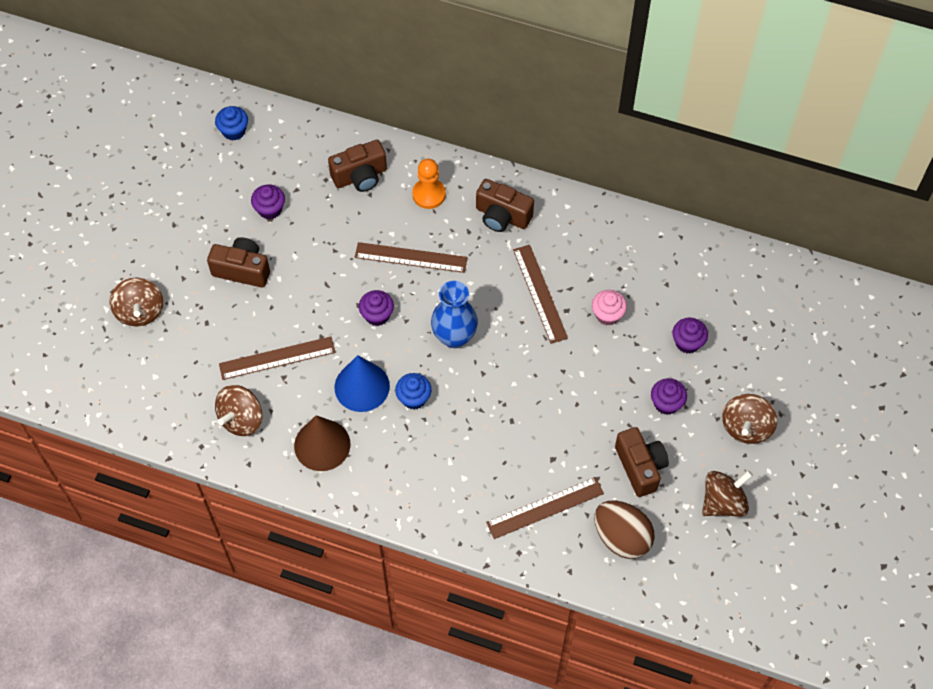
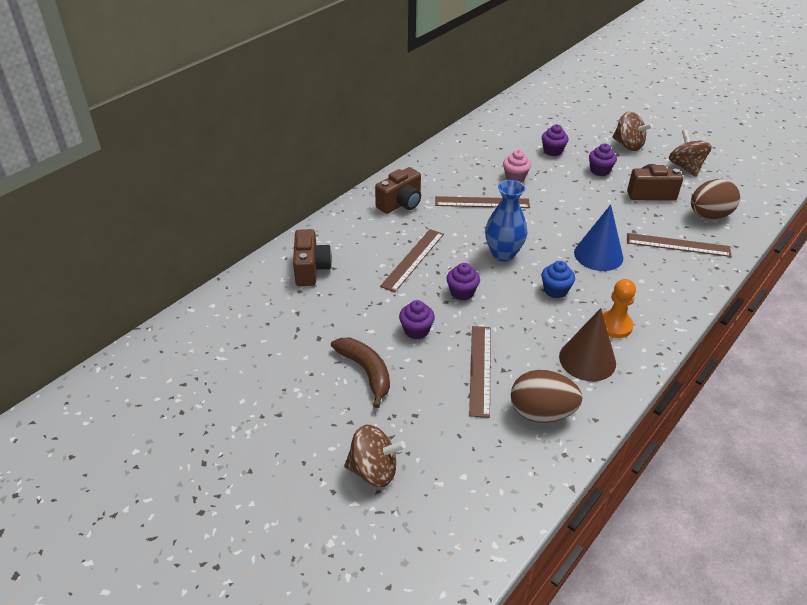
camera: 70 degrees left, 20 degrees down
(234, 131) = (198, 340): blue cupcake -> none
(241, 419) = (541, 413): brown spinning top -> brown egg
(242, 270) = (366, 372): brown camera -> brown banana
(270, 209) = (308, 335): purple cupcake -> purple cupcake (416, 330)
(362, 386) = (532, 319): blue cone -> blue cone (598, 255)
(429, 194) = (356, 235): orange pawn -> orange pawn (614, 325)
(545, 508) = (678, 245): brown ruler -> brown ruler turned 75 degrees counterclockwise

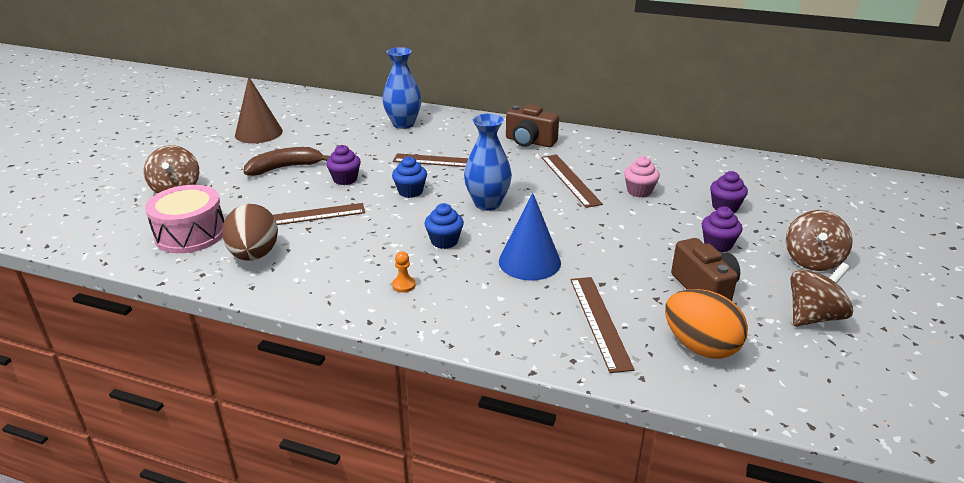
camera: 70 degrees right, 10 degrees down
(311, 269) = (403, 124): brown camera -> blue vase
(366, 372) = (285, 168): brown banana -> brown banana turned 150 degrees counterclockwise
(462, 292) = (410, 191): purple cupcake -> blue cupcake
(484, 460) = (190, 234): none -> pink drum
(587, 360) = (339, 273): brown cone -> brown cone (258, 133)
(614, 325) = (404, 285): orange pawn -> orange pawn, size x0.55
(709, 215) = (700, 346): brown egg -> orange egg

